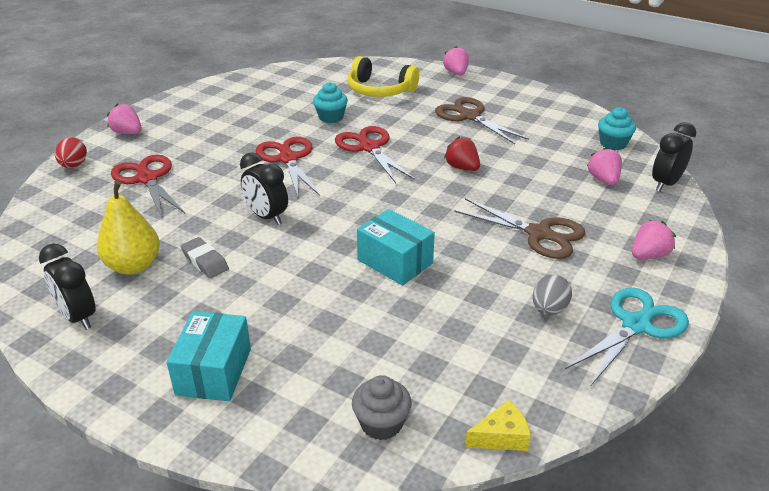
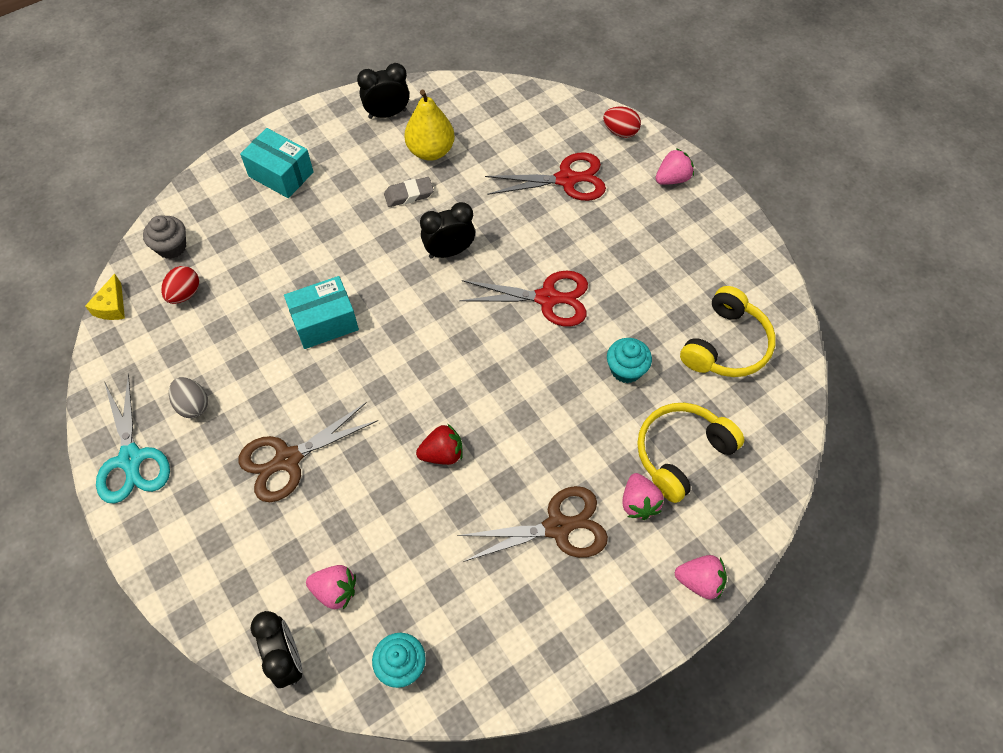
camera: 115 degrees right, 25 degrees up
(284, 90) = (726, 345): none -> yellow headphones
(369, 147) = (533, 381): red scissors -> none
(436, 377) = (184, 294): none -> red egg
(648, 255) = (196, 538): pink strawberry -> pink strawberry (638, 503)

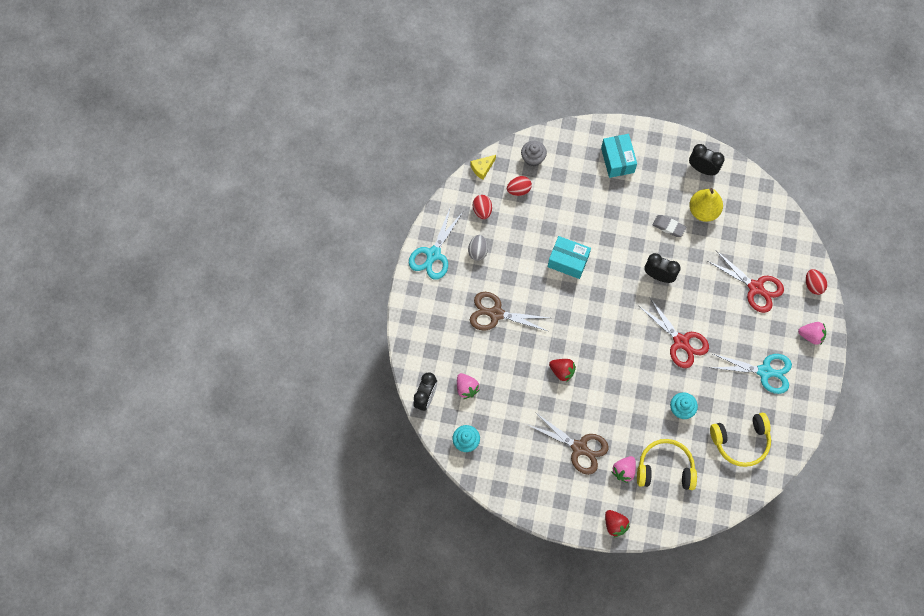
camera: 45 degrees right, 10 degrees up
(155, 353) = (482, 210): none -> red egg
(668, 252) = (764, 371): none -> turquoise scissors
(699, 581) = (615, 524): pink strawberry -> red strawberry

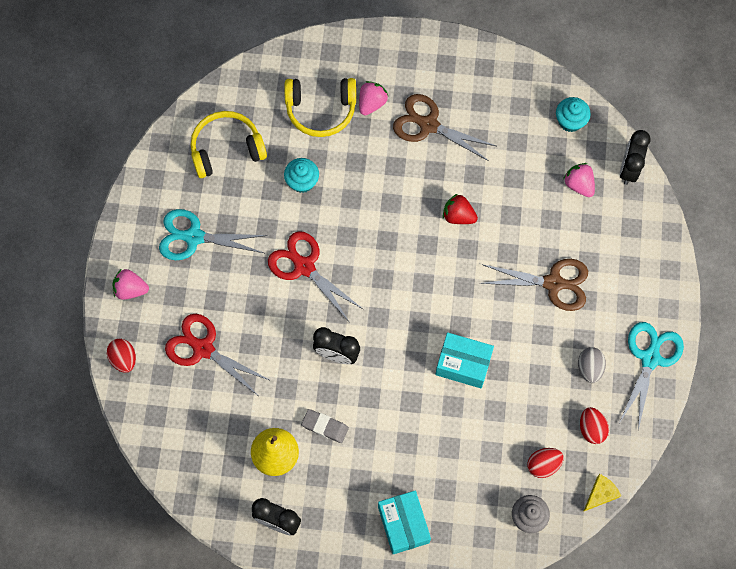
camera: 175 degrees right, 0 degrees up
(615, 524) = (379, 43): red strawberry -> none

